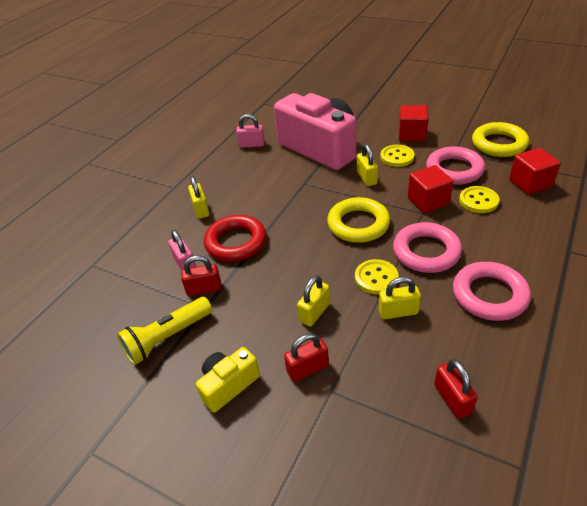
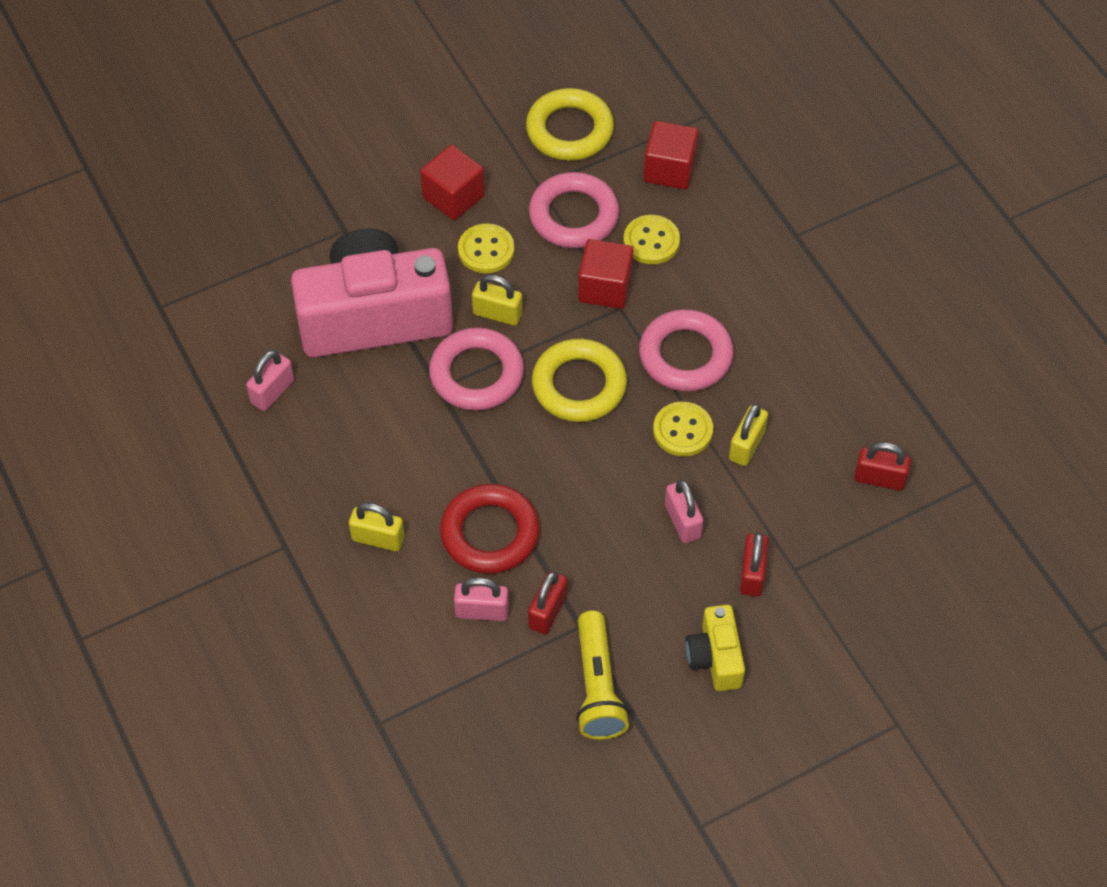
camera: 60 degrees left, 15 degrees up
(314, 312) = (682, 521): yellow padlock -> pink padlock
(489, 295) = (792, 351): pink ring -> pink ring (476, 374)

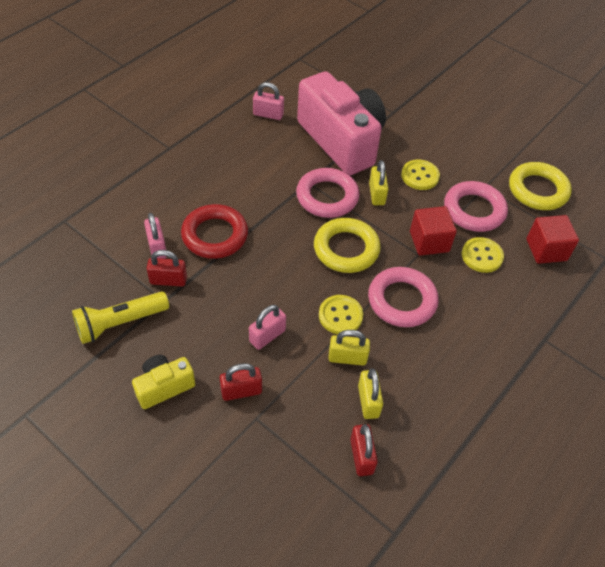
camera: 65 degrees right, 5 degrees down
(378, 538) = (190, 185): yellow padlock -> yellow padlock (368, 401)
(453, 197) = (448, 151): red cube -> none

